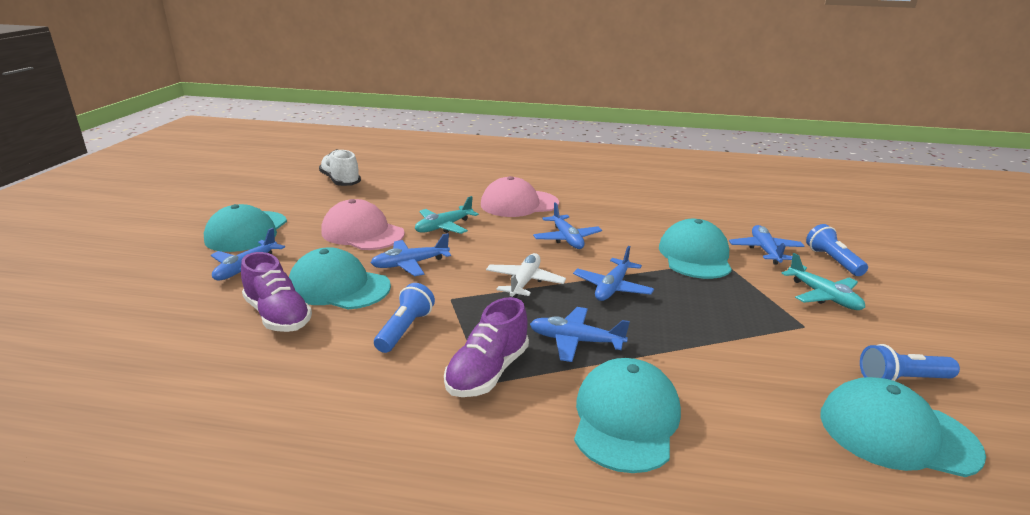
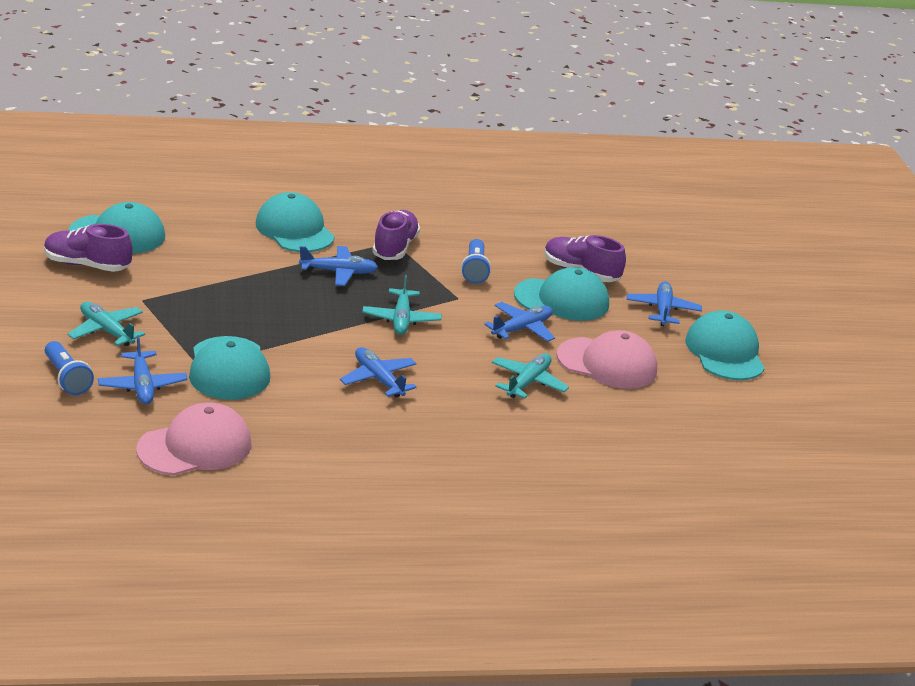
camera: 160 degrees right, 5 degrees up
(340, 181) = (737, 456): white shoe -> none
(519, 204) = (462, 436): pink cap -> pink cap (195, 446)
(524, 282) = (401, 319): white plane -> turquoise plane
(612, 288) = (316, 321): blue plane -> none
(625, 419) = (294, 230): turquoise cap -> turquoise cap turned 150 degrees clockwise
(902, 379) = (87, 265): blue flashlight -> purple shoe

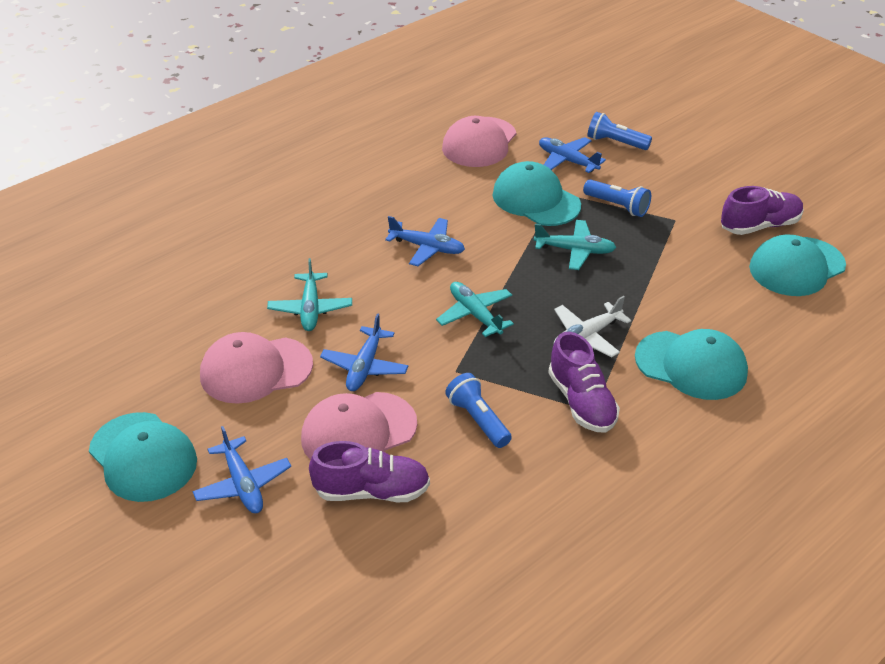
camera: 150 degrees right, 10 degrees up
(106, 331) = (652, 184): turquoise plane -> turquoise plane (575, 250)
(169, 330) = (617, 206): none -> blue flashlight
(339, 272) = (586, 336): blue plane -> white plane
(562, 300) = (358, 431): turquoise cap -> pink cap

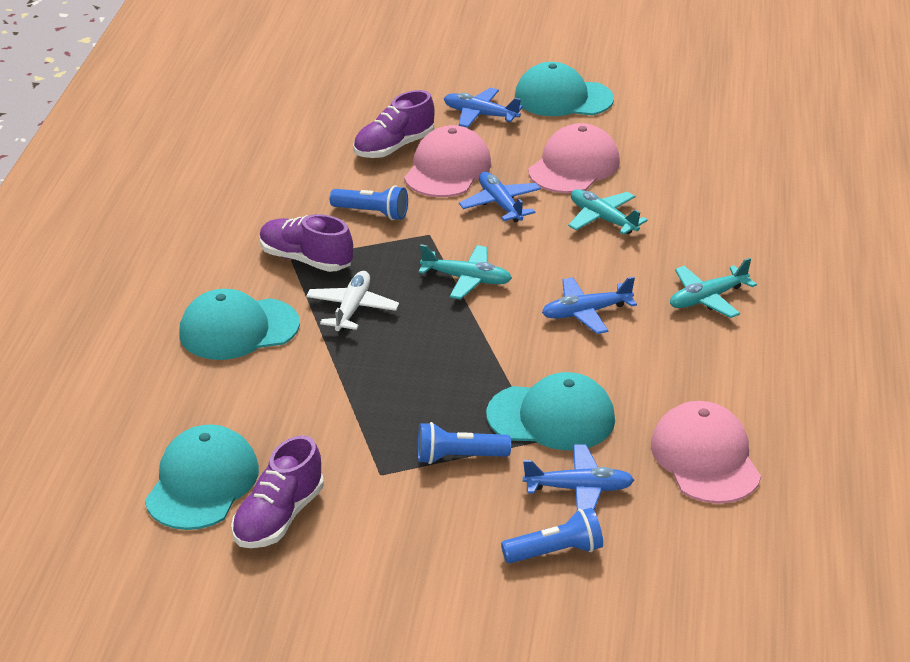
camera: 140 degrees right, 5 degrees down
(575, 250) = (447, 381): turquoise plane -> turquoise plane (707, 298)

